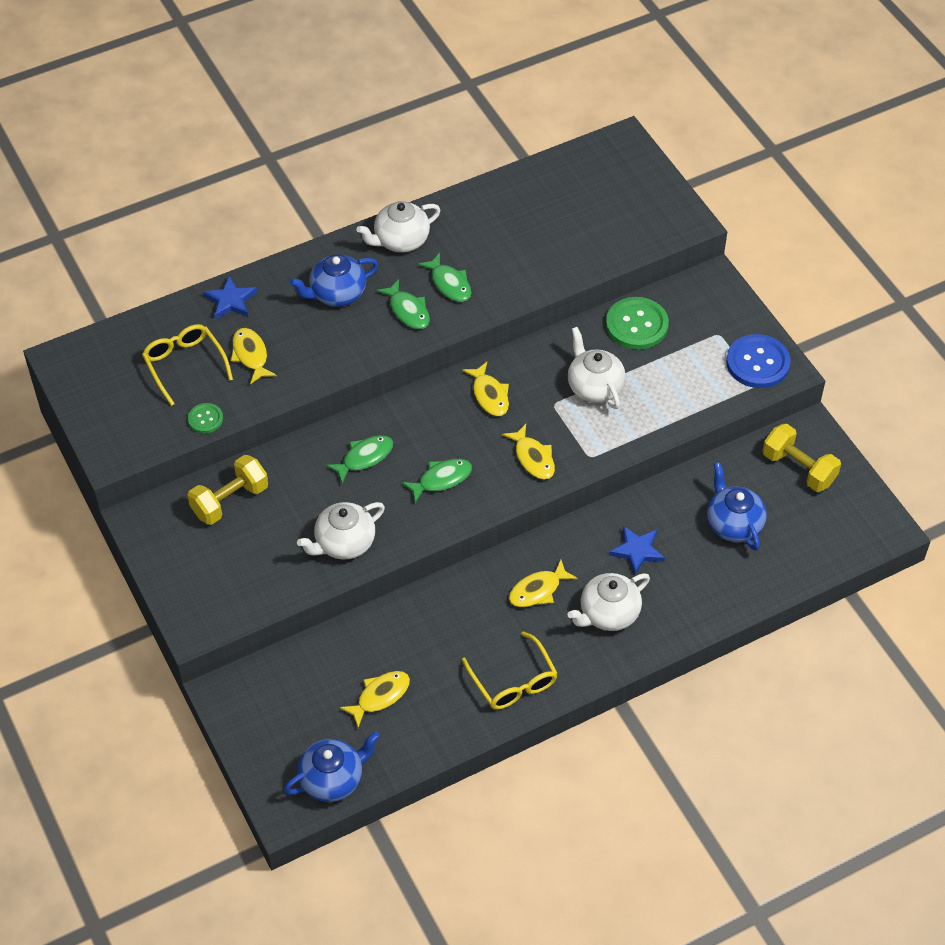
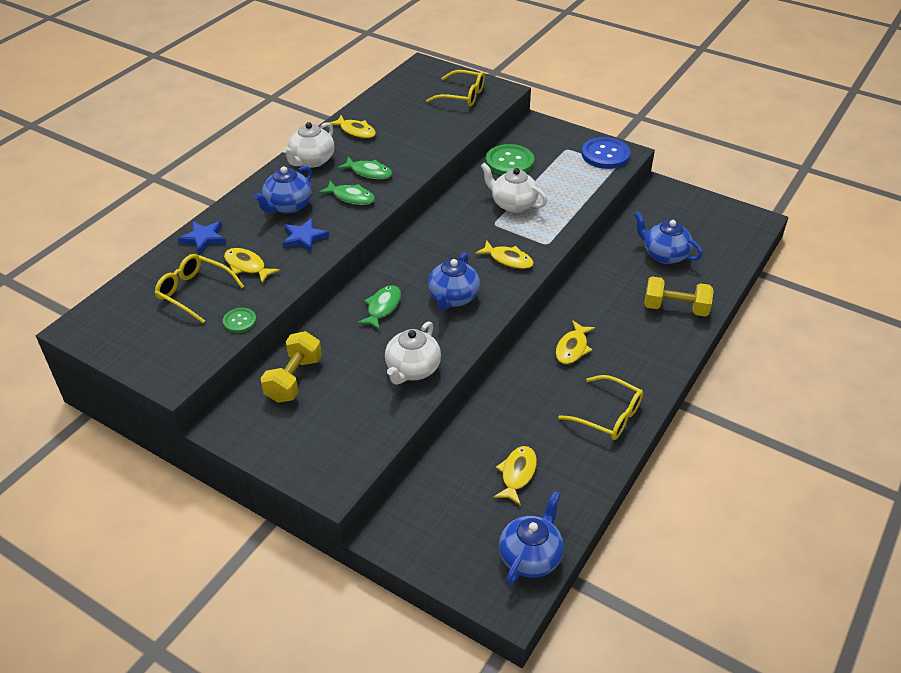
camera: 30 degrees left, 10 degrees down
(441, 479) = (453, 298): green fish -> blue teapot
(489, 395) = (444, 235): yellow fish -> yellow fish (356, 131)
(608, 614) = (634, 342): white teapot -> none
(634, 211) = (462, 95): none -> yellow glasses
(637, 551) = (617, 295): blue star -> blue star (304, 238)
(798, 468) = (673, 209): yellow dumbbell -> yellow dumbbell (675, 308)

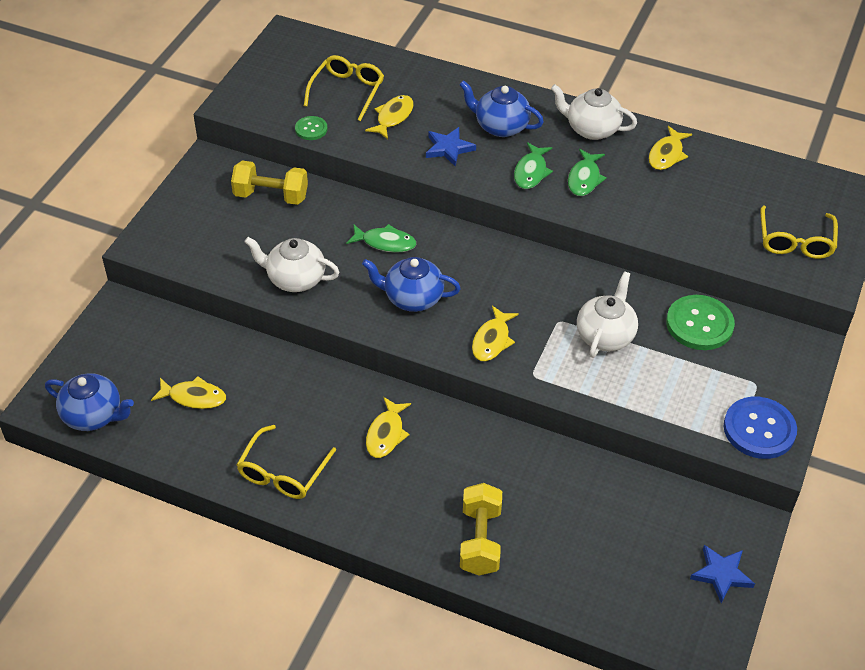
camera: 80 degrees right, 5 degrees up
(204, 238) = (429, 79): blue star -> blue star (721, 574)
(572, 348) = (386, 434): yellow fish -> yellow fish turned 90 degrees counterclockwise
(664, 255) = (589, 528): blue teapot -> none

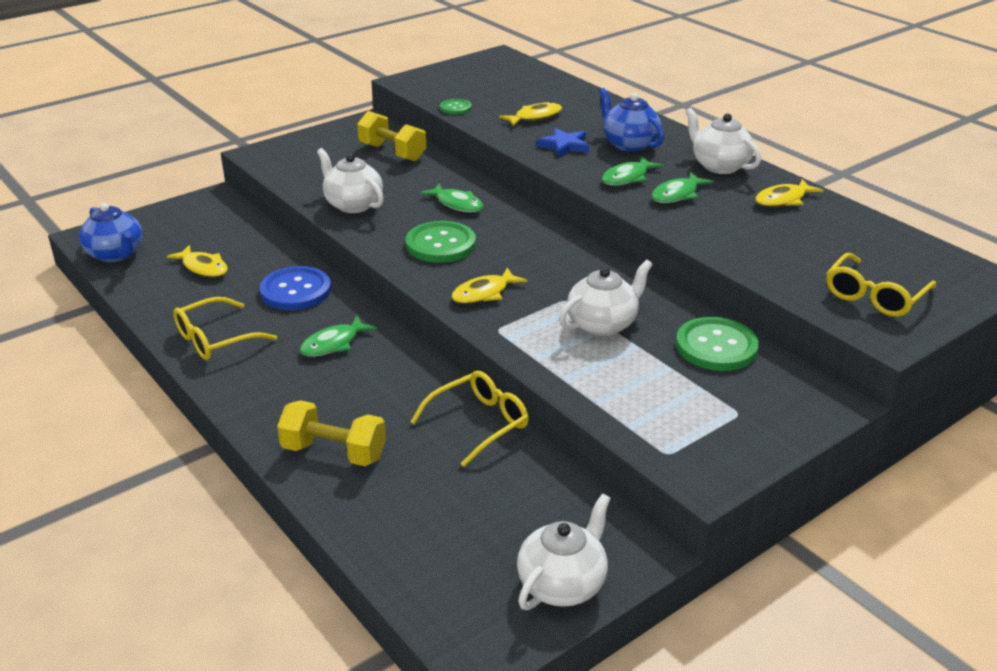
camera: 30 degrees right, 15 degrees down
(347, 91) = (512, 95): yellow glasses -> yellow glasses (479, 423)
(386, 434) = (333, 344): yellow fish -> green fish
(412, 298) = (440, 244): blue teapot -> green button
(480, 540) = (334, 452): yellow dumbbell -> yellow dumbbell turned 75 degrees clockwise
(721, 574) = (562, 584): blue star -> white teapot
(759, 429) = (706, 452): blue button -> blue button (296, 291)

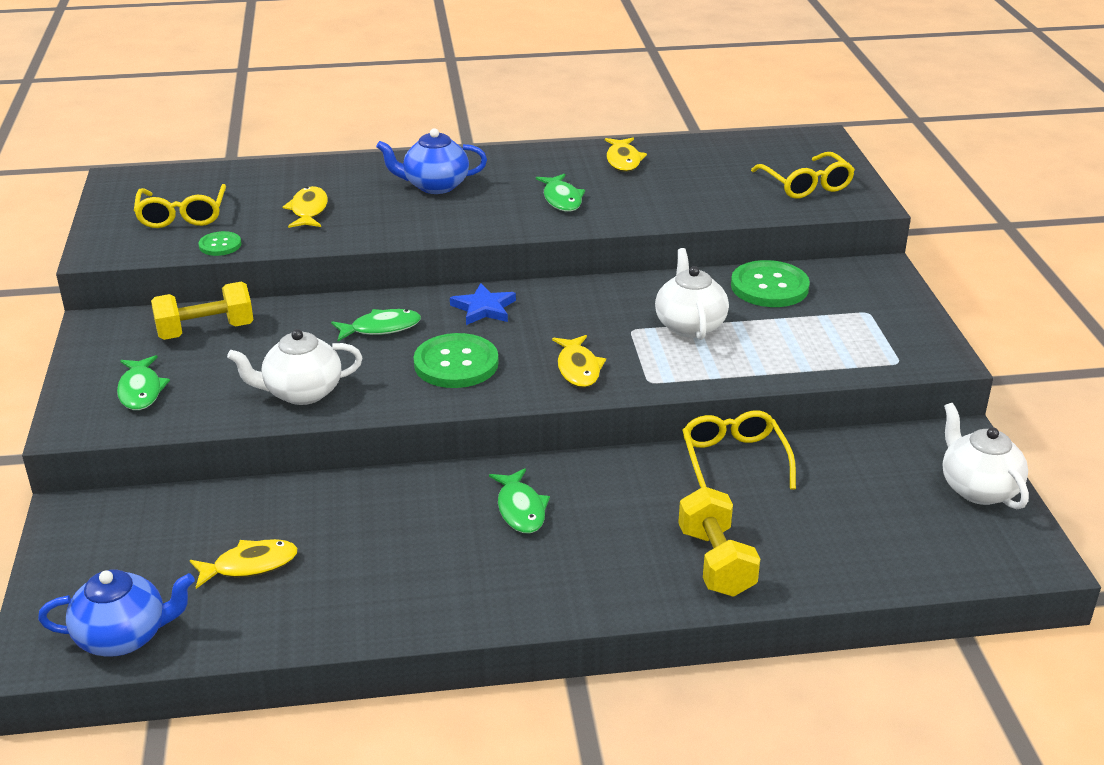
camera: 60 degrees left, 0 degrees up
(216, 339) = (430, 593): yellow glasses -> yellow glasses (182, 215)
(296, 291) = (383, 506): blue button -> none
(334, 452) = (716, 562): yellow dumbbell -> yellow dumbbell turned 60 degrees counterclockwise
(564, 146) = (395, 217): blue star -> blue star (484, 308)
(627, 178) = (502, 210): green fish -> green fish (141, 390)
(719, 166) = (530, 163): white teapot -> none

